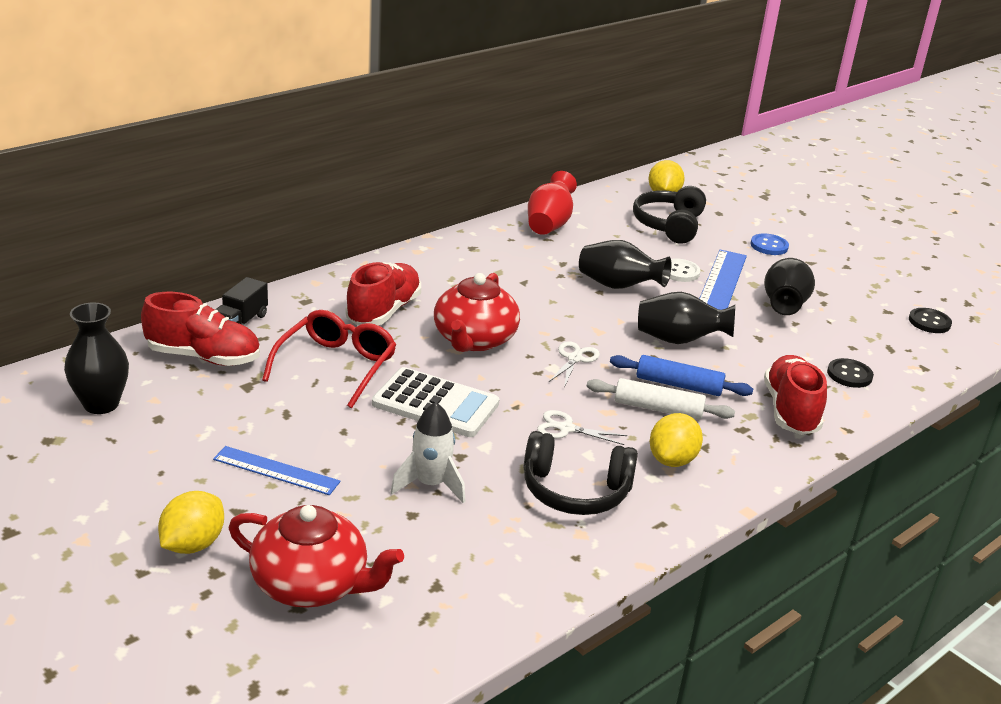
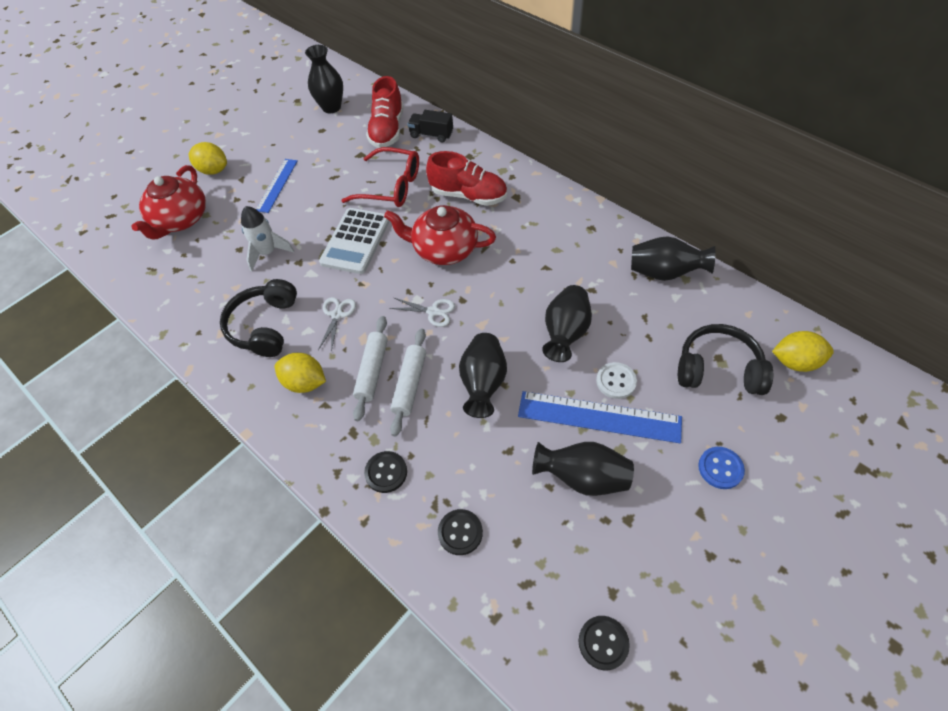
camera: 90 degrees right, 25 degrees up
(549, 224) = (664, 273): red vase -> black vase
(678, 385) = (410, 384): blue rolling pin -> white rolling pin
(790, 411) = (386, 472): red shoe -> black button

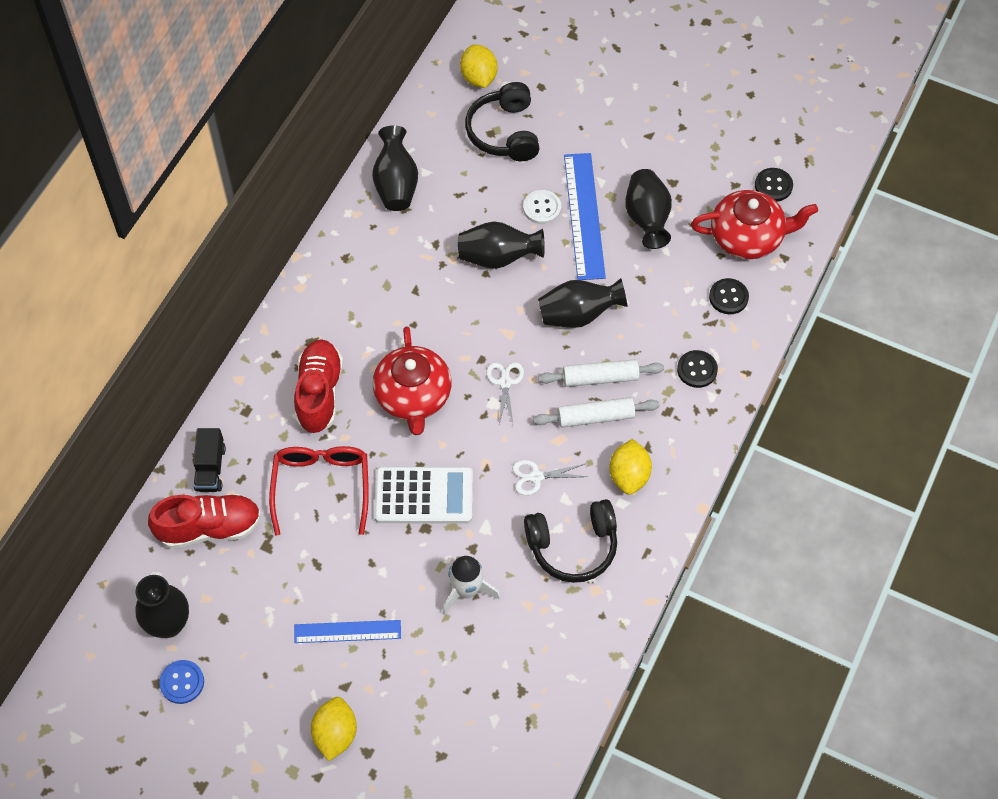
camera: 110 degrees left, 5 degrees up
(180, 220) = (438, 731): red teapot -> red teapot (747, 237)
(720, 468) = (604, 125): blue button -> blue button (182, 682)

